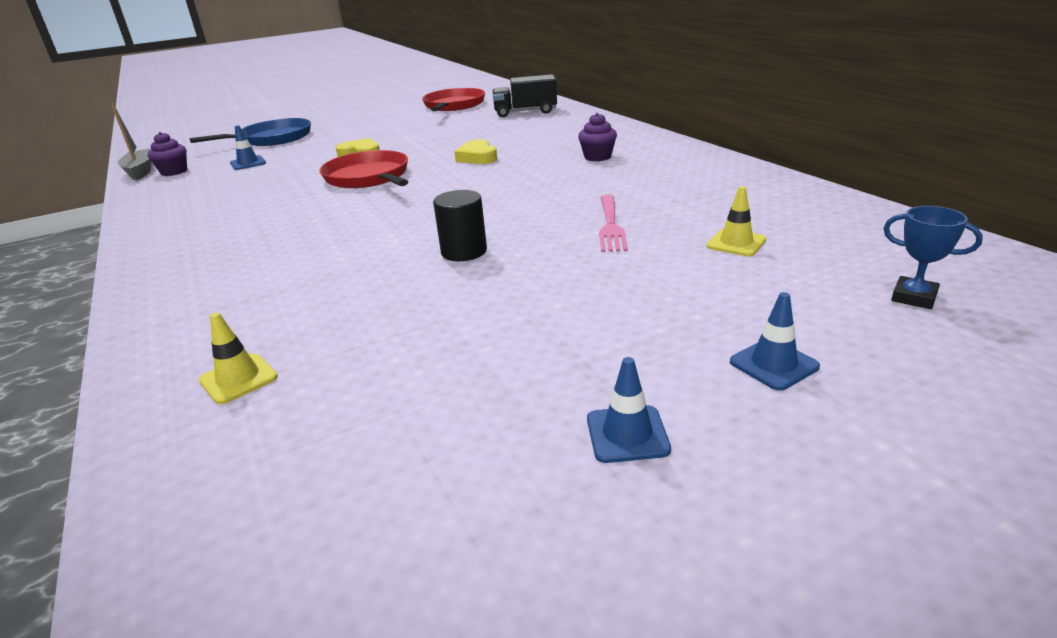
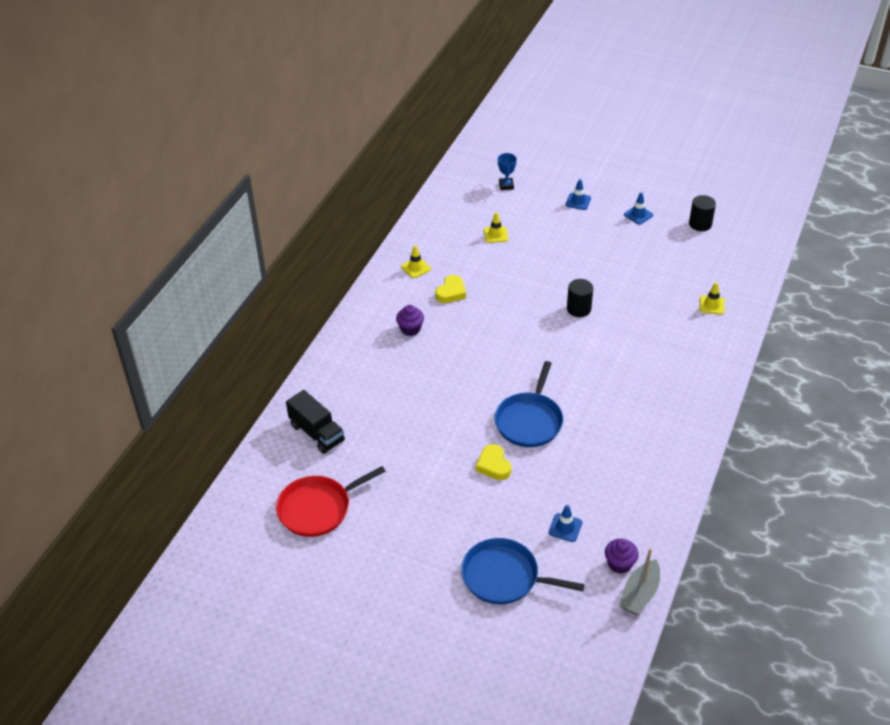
camera: 130 degrees left, 15 degrees up
(368, 177) = (529, 421): red pan -> blue pan
(454, 539) = (700, 224): none -> black cylinder
(477, 157) = (451, 389): yellow heart -> yellow heart (451, 292)
(610, 225) = (509, 277): pink fork -> none
(713, 178) = (416, 268): none -> yellow traffic cone

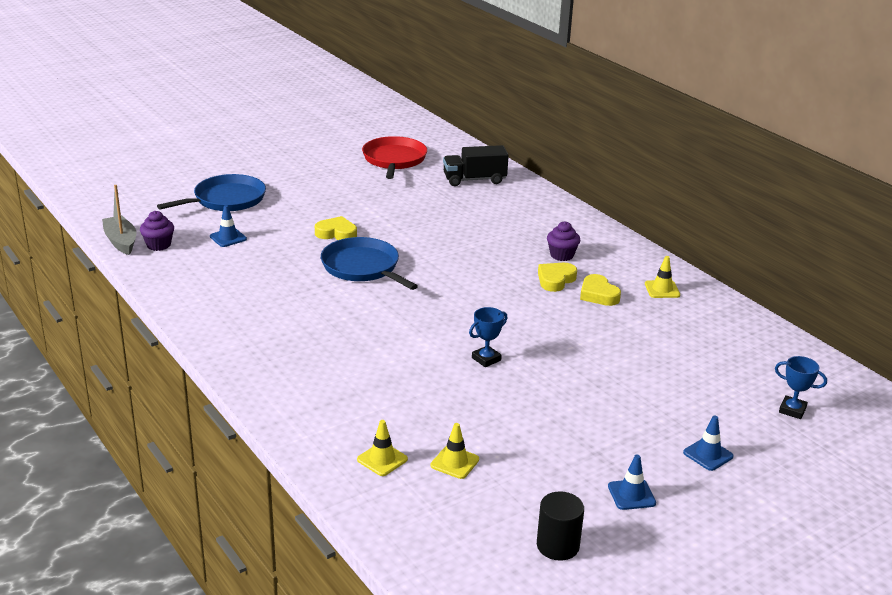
camera: 120 degrees right, 15 degrees down
(450, 318) = (555, 280): none -> yellow heart
(495, 234) = (683, 360): yellow traffic cone -> yellow traffic cone (454, 462)
(578, 309) = (486, 359): black cylinder -> blue trophy

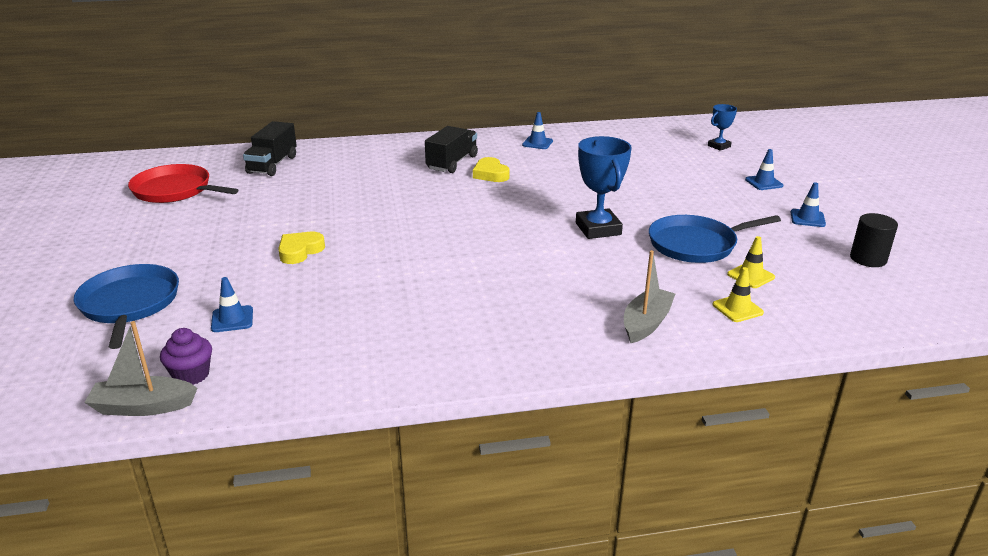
camera: 65 degrees left, 0 degrees up
(325, 411) = (646, 323): none -> grey boat
(363, 267) = (387, 251): blue pan -> blue pan (696, 244)
(486, 359) = (598, 229): blue trophy -> blue trophy, size x1.79
(562, 255) = (452, 163): purple cupcake -> black truck
(598, 294) = (527, 165): yellow heart -> none
(662, 289) = (537, 143): yellow traffic cone -> blue traffic cone

